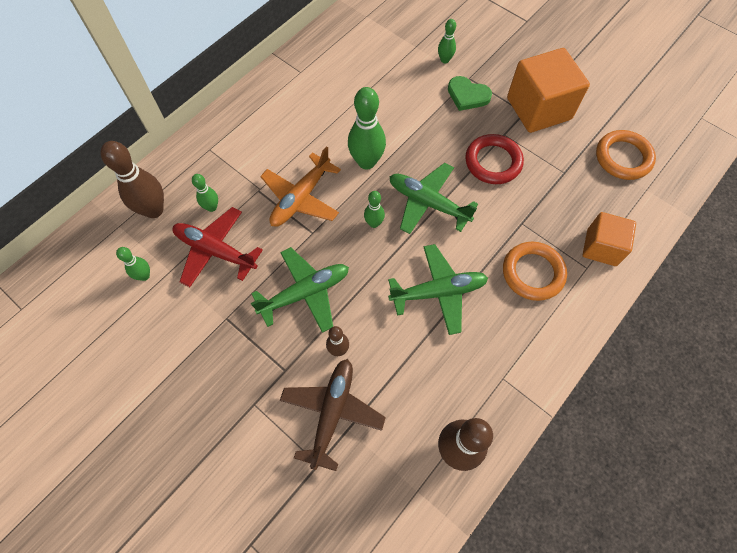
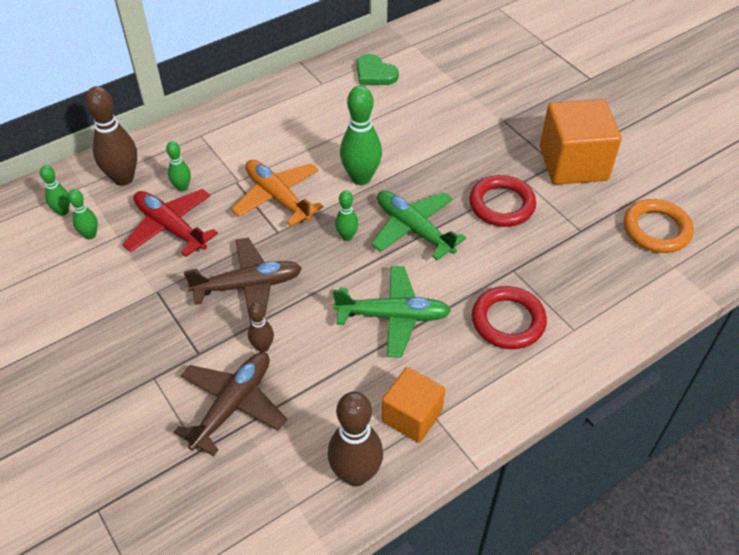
camera: 15 degrees right, 15 degrees down
(301, 198) = (278, 197): orange plane -> orange plane turned 90 degrees clockwise
(305, 293) = (248, 286): green plane -> brown plane
(444, 60) = (483, 99): green bowling pin -> green bowling pin (63, 211)
(467, 95) = (496, 136): green heart -> green heart (375, 73)
(533, 273) = (508, 321): orange ring -> red ring
(601, 247) = (598, 313): orange cube -> orange cube (412, 416)

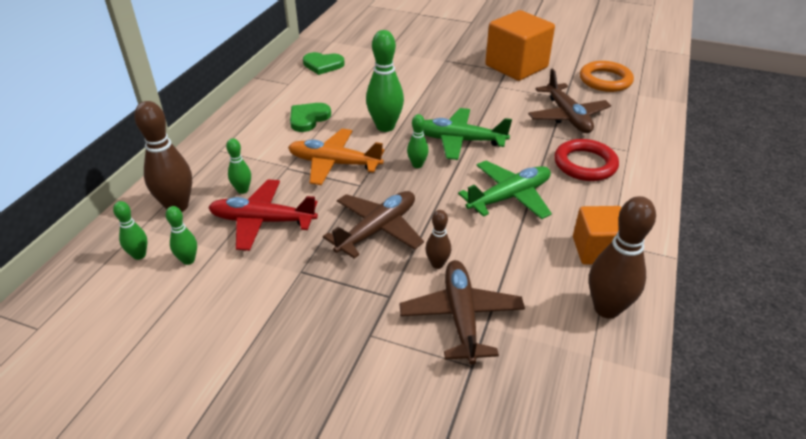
camera: 35 degrees left, 10 degrees down
(302, 135) = (308, 118): none -> green heart
(501, 204) = (500, 104): red ring -> none
(556, 255) = (567, 116): none -> brown plane

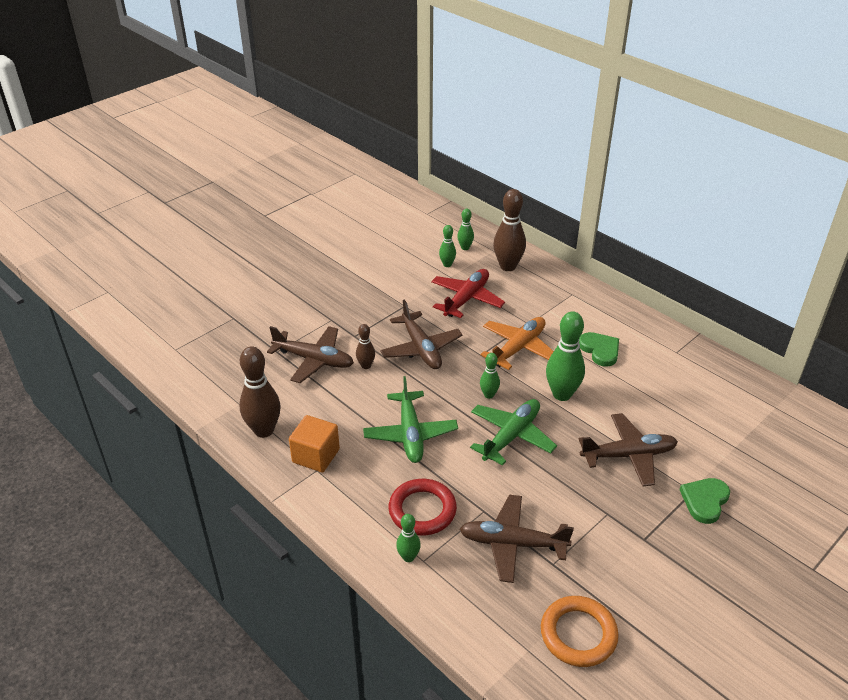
camera: 115 degrees right, 0 degrees up
(242, 190) = (509, 296): green bowling pin -> green bowling pin (408, 557)
(323, 65) = (712, 385): green heart -> green heart (705, 501)
(432, 86) = (628, 455): none -> brown plane
(516, 66) = (651, 555): orange cube -> none

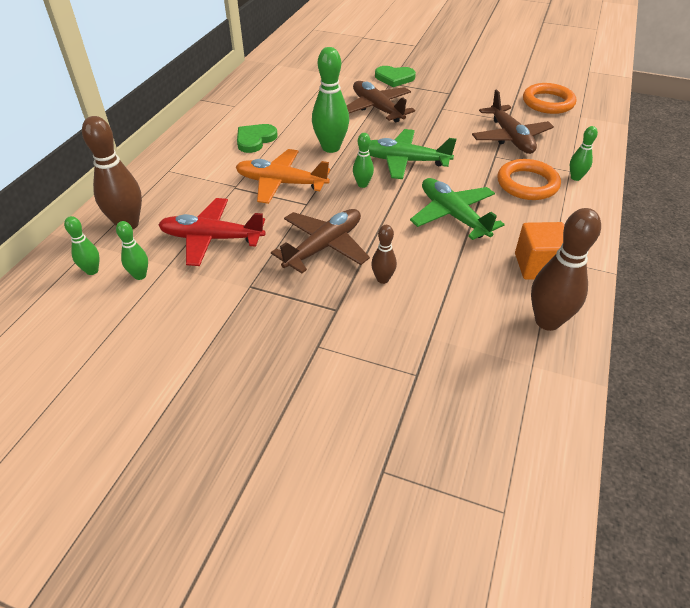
camera: 115 degrees left, 5 degrees up
(314, 360) = (406, 328): brown plane -> none
(410, 434) = (453, 215): green plane -> green plane turned 90 degrees counterclockwise
(422, 510) = (527, 184): red ring -> orange ring

